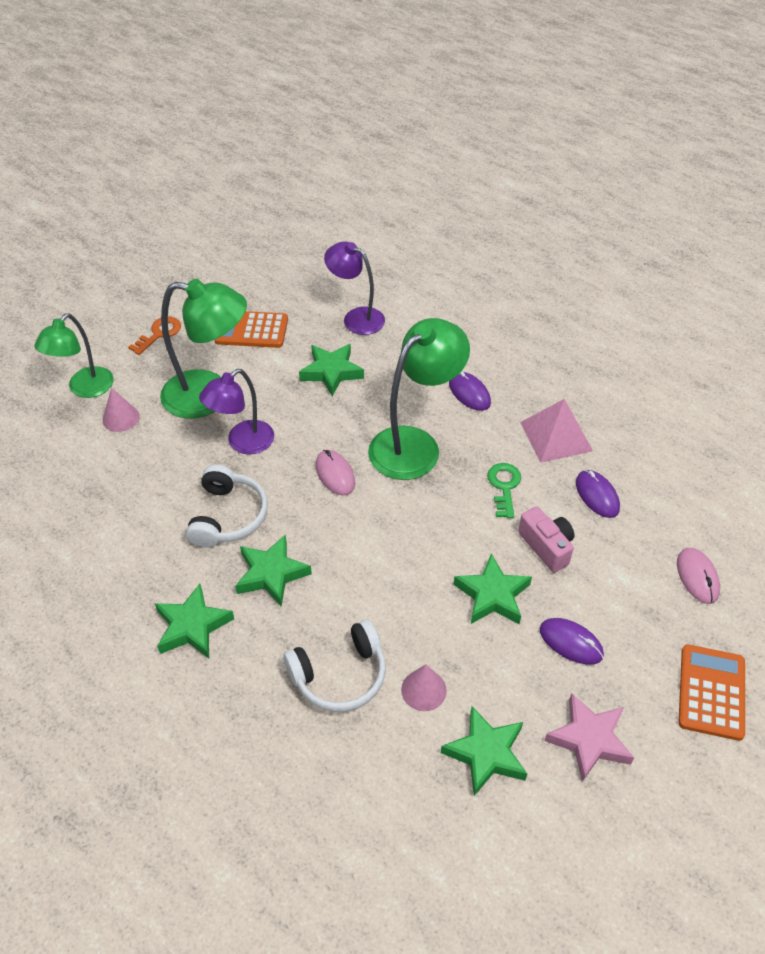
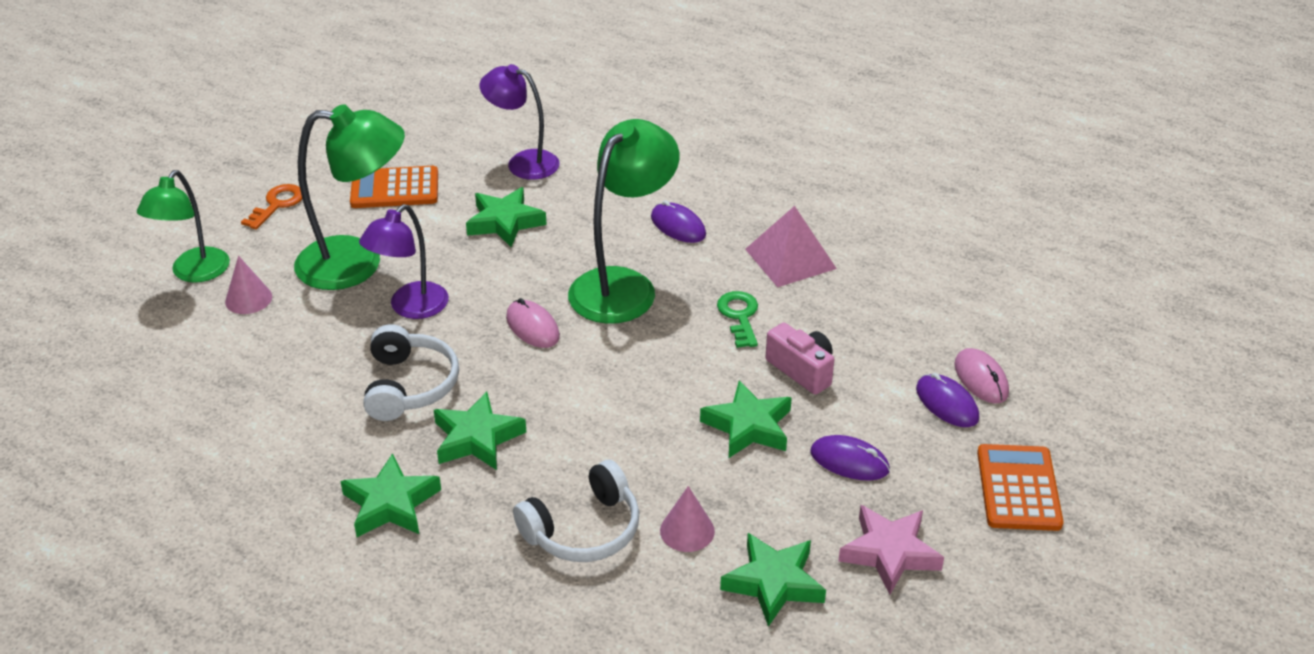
camera: 10 degrees left, 10 degrees down
(597, 495) = (850, 312): purple mouse -> purple mouse (947, 404)

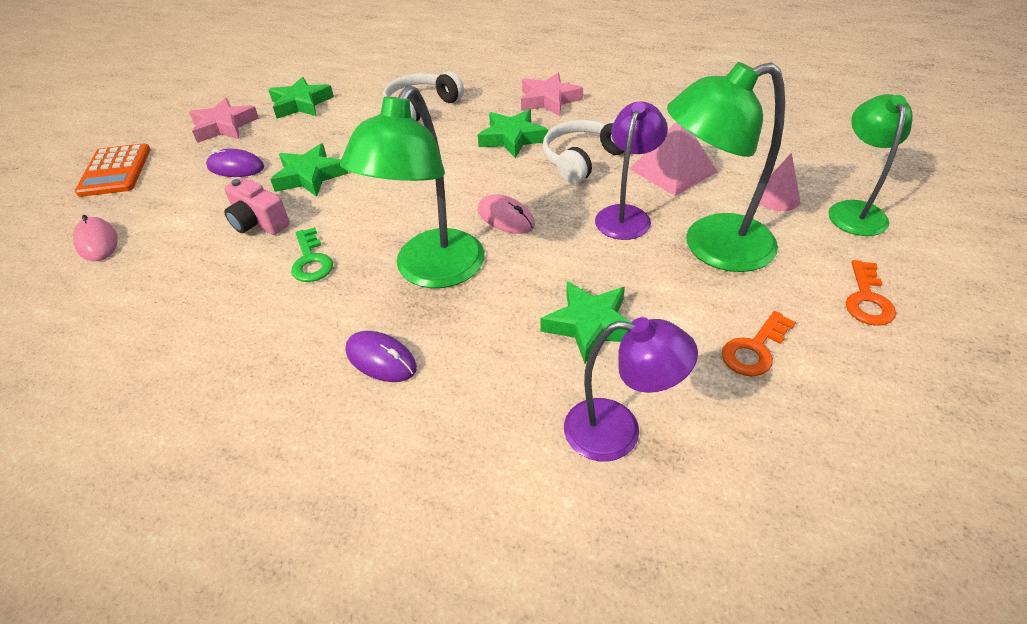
camera: 170 degrees right, 5 degrees up
(391, 504) = (548, 100): green star -> pink star
(395, 189) = (755, 349): orange calculator -> orange key
(410, 386) = (583, 159): white headphones -> white headphones turned 60 degrees clockwise
(687, 530) = (354, 116): pink cone -> none
(790, 258) = (247, 337): pink pyramid -> pink pyramid (673, 170)
(947, 404) = (139, 217): purple mouse -> none

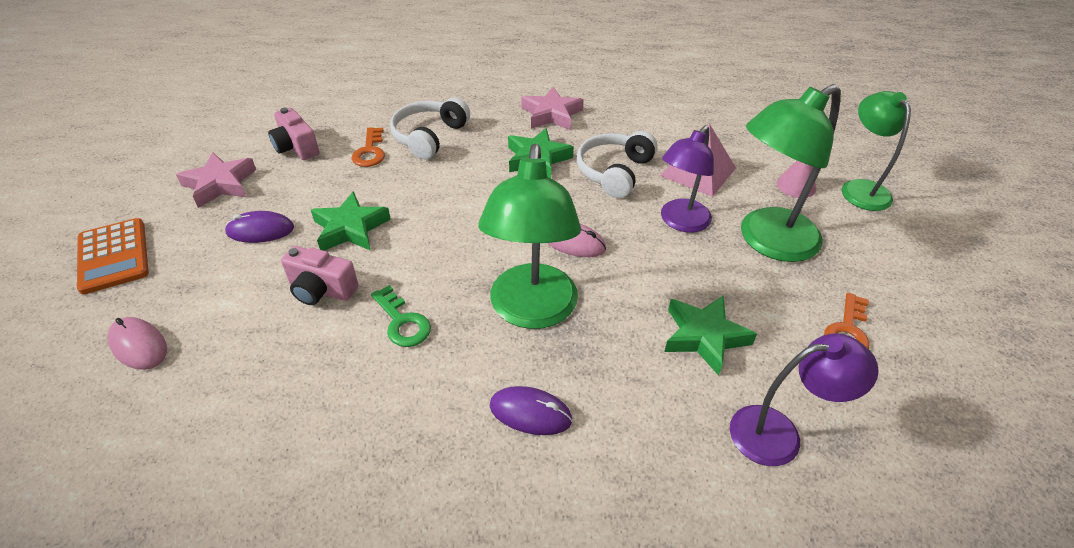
camera: 20 degrees left, 0 degrees up
(301, 104) = (296, 147): green star -> pink camera
(626, 215) = (680, 222): purple lamp -> purple lamp turned 150 degrees counterclockwise
(867, 299) = (908, 268): orange key -> orange key (370, 151)

